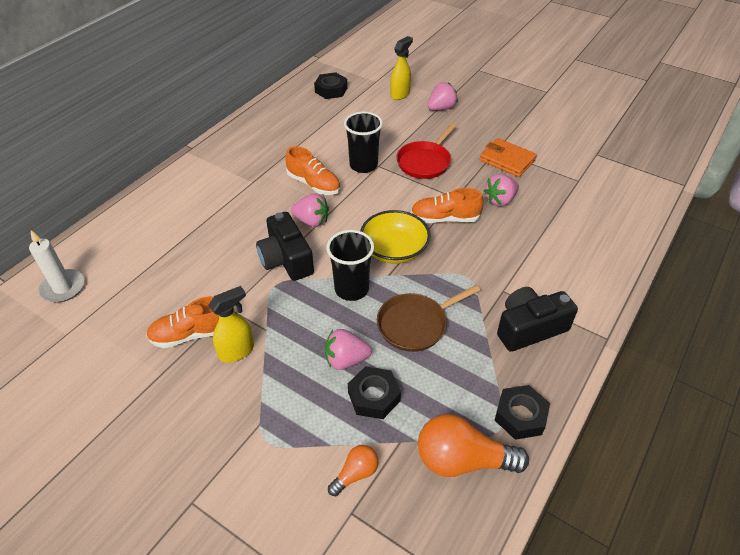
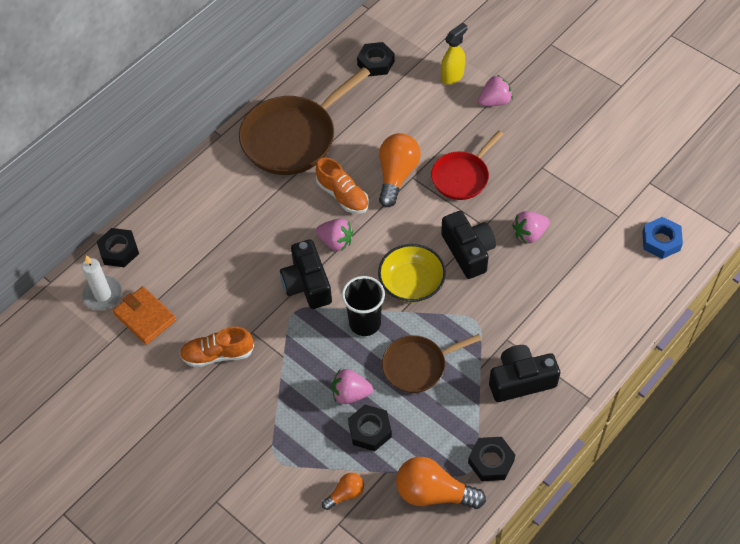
camera: 10 degrees right, 10 degrees up
(84, 246) = (119, 251): none -> black nut
(237, 351) = (256, 375): yellow spray bottle -> none
(261, 145) = (293, 137): none -> brown pan
(363, 165) = (397, 175): black cup -> orange light bulb
(445, 218) = (468, 251): orange shoe -> black camera
(507, 160) = (550, 182): orange wallet -> orange wallet (145, 317)
(625, 196) = (661, 241): none -> blue nut

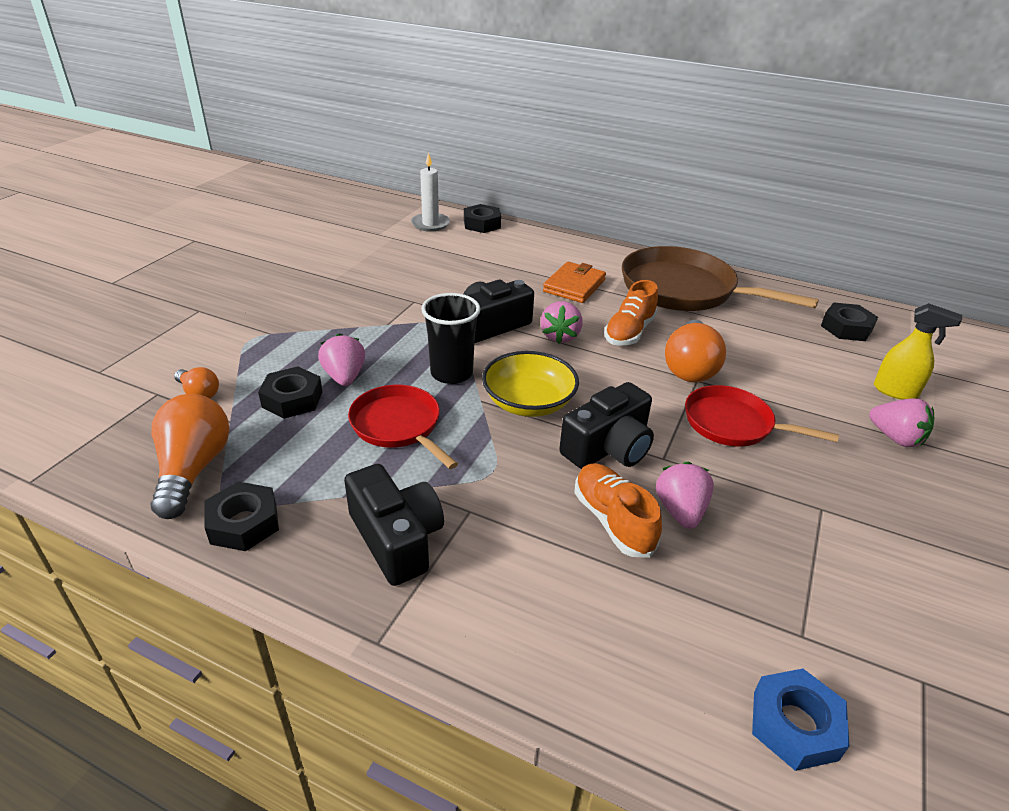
camera: 70 degrees right, 20 degrees down
(145, 317) = (413, 245): orange wallet -> orange wallet (574, 286)
(218, 354) = (380, 286): orange shoe -> orange shoe (613, 520)
(397, 175) = (690, 367): orange light bulb -> orange light bulb turned 105 degrees clockwise
(417, 366) = (398, 426): brown pan -> red pan
(529, 234) = (680, 511): pink strawberry -> pink strawberry turned 45 degrees clockwise

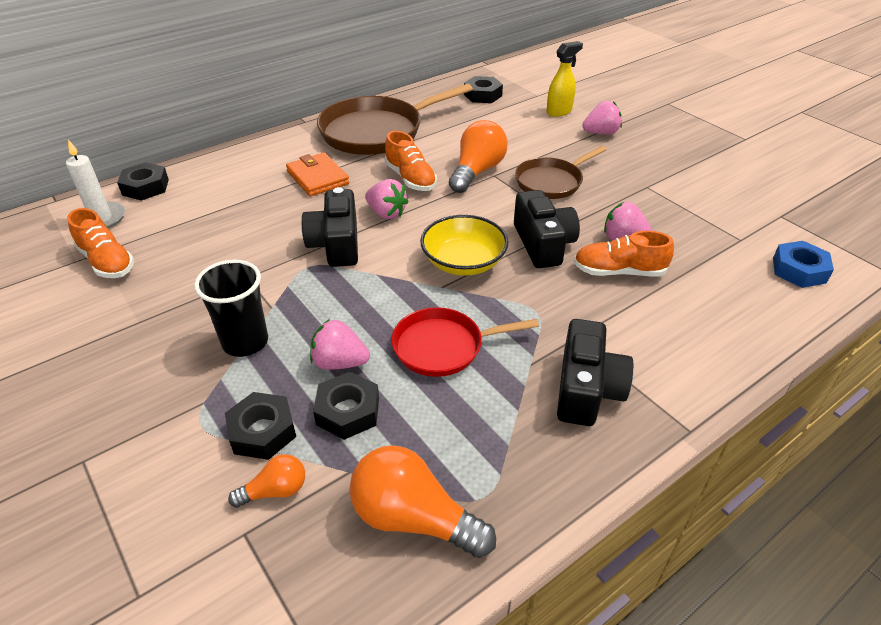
camera: 60 degrees left, 5 degrees up
(244, 523) = (519, 489): black nut -> black nut (262, 431)
(386, 244) = (107, 261): none -> orange shoe
(396, 539) = (586, 389): black camera -> black camera turned 105 degrees clockwise
(451, 373) = (390, 291): black cup -> black cup (245, 342)
(690, 367) = (477, 171): orange light bulb -> orange light bulb turned 105 degrees counterclockwise
(733, 424) = (551, 182): red pan -> brown pan

